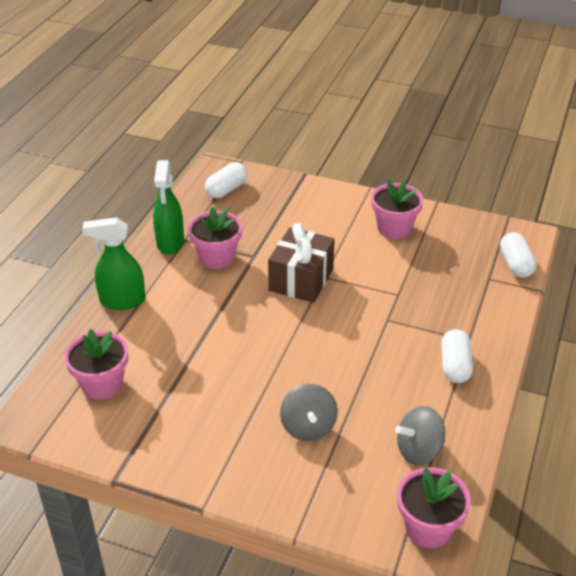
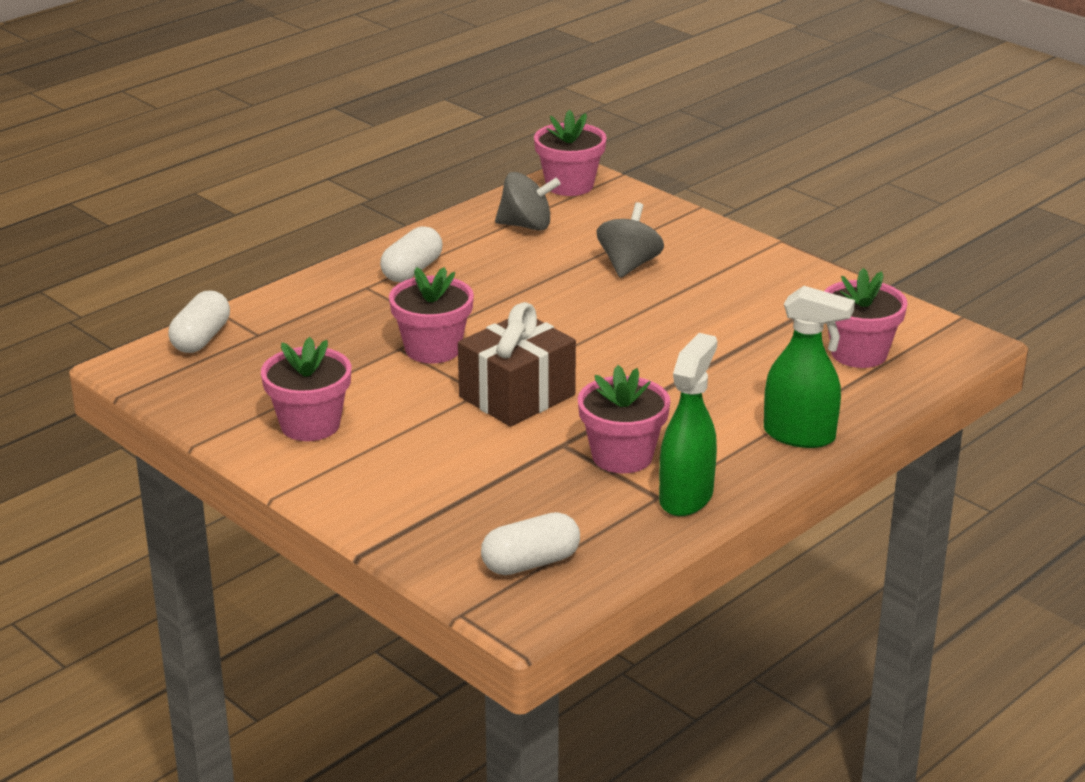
camera: 155 degrees left, 10 degrees down
(378, 299) = (433, 349): none -> pink flower pot

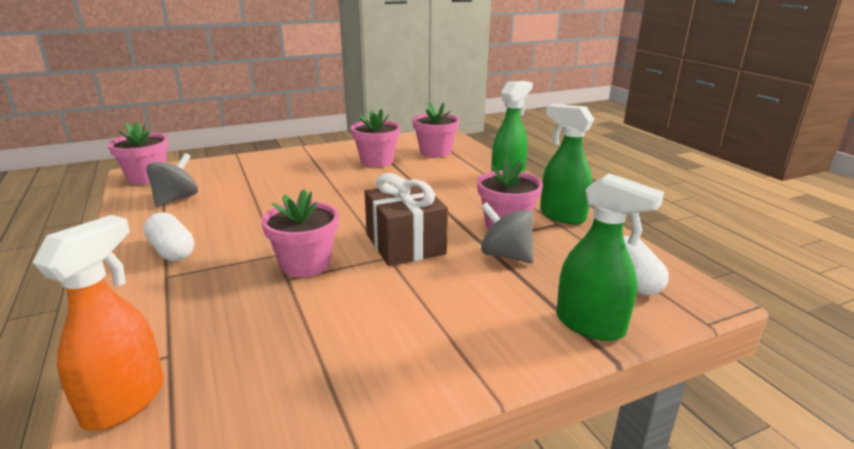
camera: 70 degrees left, 5 degrees down
(201, 339) = (125, 401): white capsule -> orange spray bottle
(310, 425) = (376, 351): pink flower pot -> pink flower pot (377, 161)
(414, 536) = (590, 325): none -> green spray bottle
(629, 265) = (276, 181): grey spinning top -> grey spinning top (505, 255)

